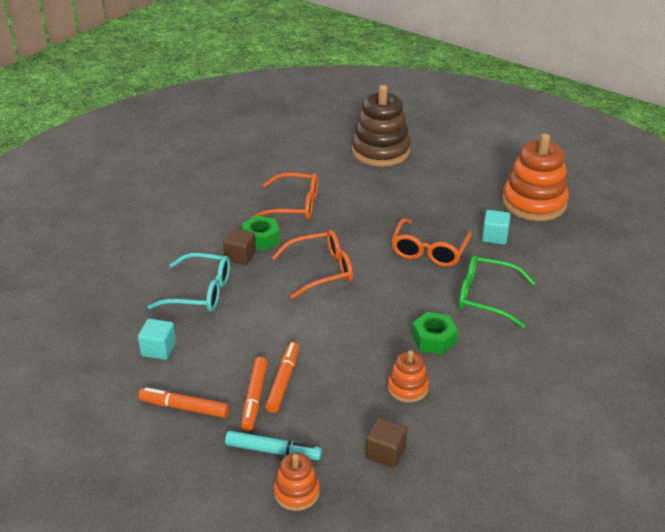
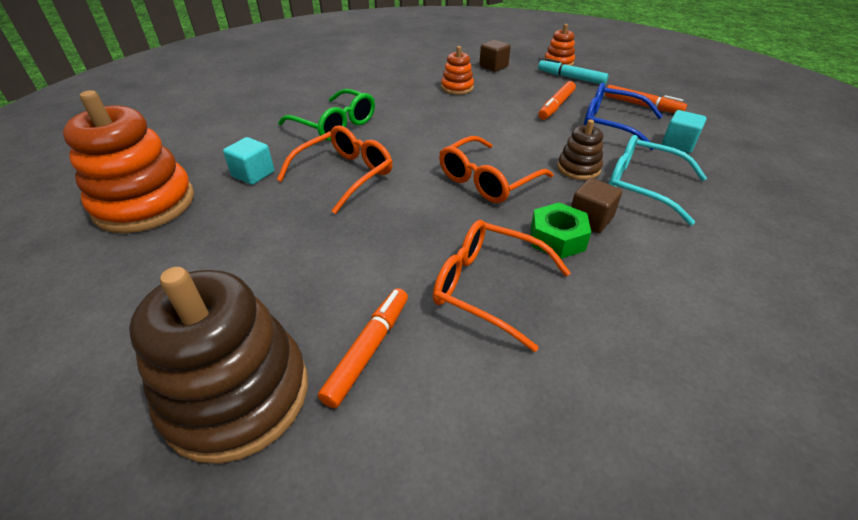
camera: 160 degrees left, 5 degrees up
(222, 363) = (611, 125): none -> blue glasses
(251, 298) = (578, 168): none -> brown stacking toy
(255, 398) = (582, 101): orange marker -> orange marker (368, 350)
(321, 270) = (487, 180): orange glasses -> orange glasses turned 45 degrees counterclockwise
(434, 339) = (412, 108): green nut -> none

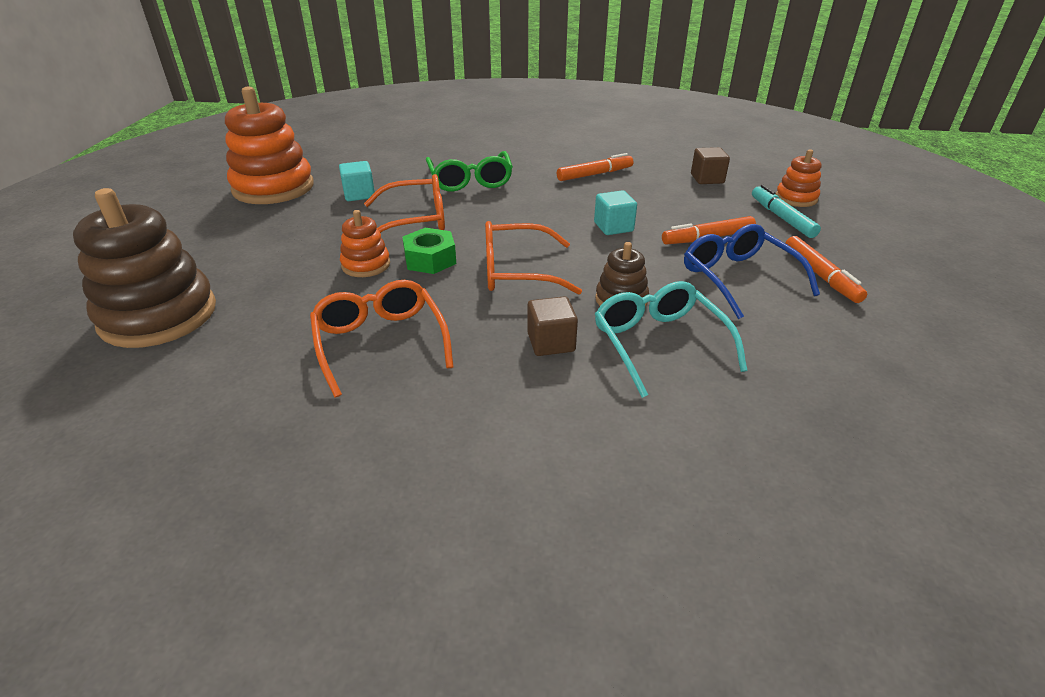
camera: 40 degrees right, 5 degrees down
(368, 350) = (249, 334): orange marker -> orange marker (594, 174)
(457, 88) = (630, 186): orange stacking toy -> orange stacking toy (366, 265)
(557, 238) = (493, 341): green nut -> green nut (430, 259)
(678, 144) = (787, 329): turquoise cube -> turquoise cube (613, 227)

